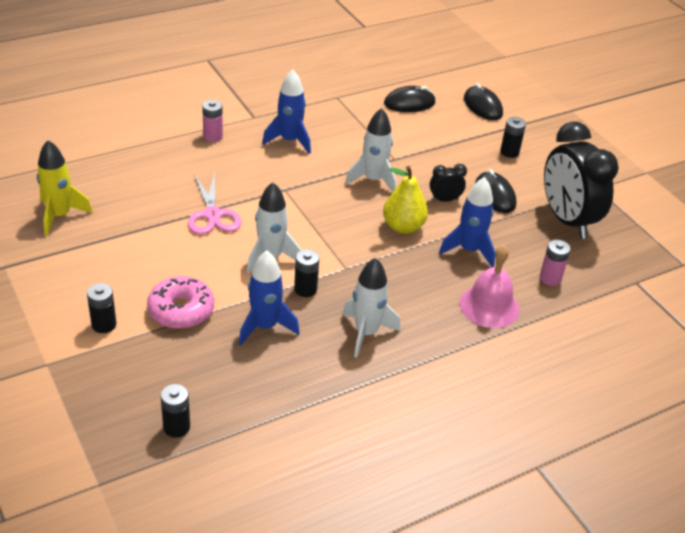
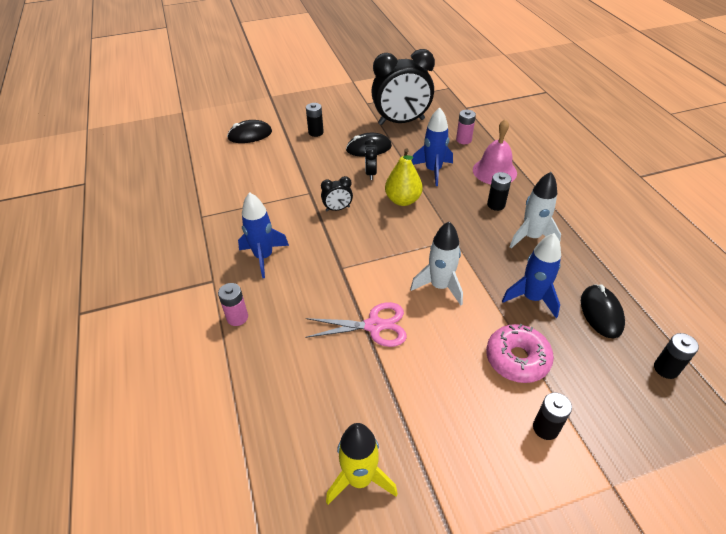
camera: 75 degrees left, 5 degrees up
(305, 289) = (482, 267): black battery -> black battery (496, 205)
(373, 180) = (337, 209): white rocket -> black clock
(409, 103) = (230, 173): black mouse -> black mouse (601, 313)

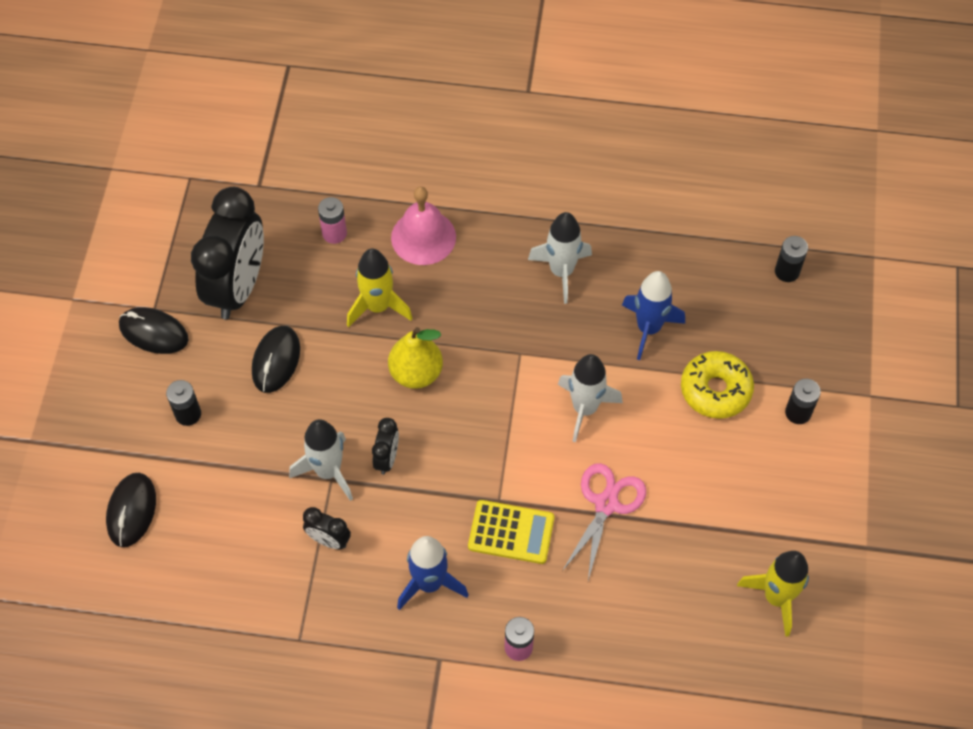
camera: 65 degrees left, 15 degrees up
(314, 189) = (328, 471): none -> white rocket
(321, 282) = (511, 532): none -> yellow calculator
(370, 173) = (336, 385): black clock -> black clock (329, 540)
(433, 171) = (378, 306): blue rocket -> yellow rocket
(496, 205) = (487, 274): black battery -> none
(517, 359) = (715, 390): pink donut -> yellow donut
(601, 313) = (700, 278): black mouse -> black mouse (153, 333)

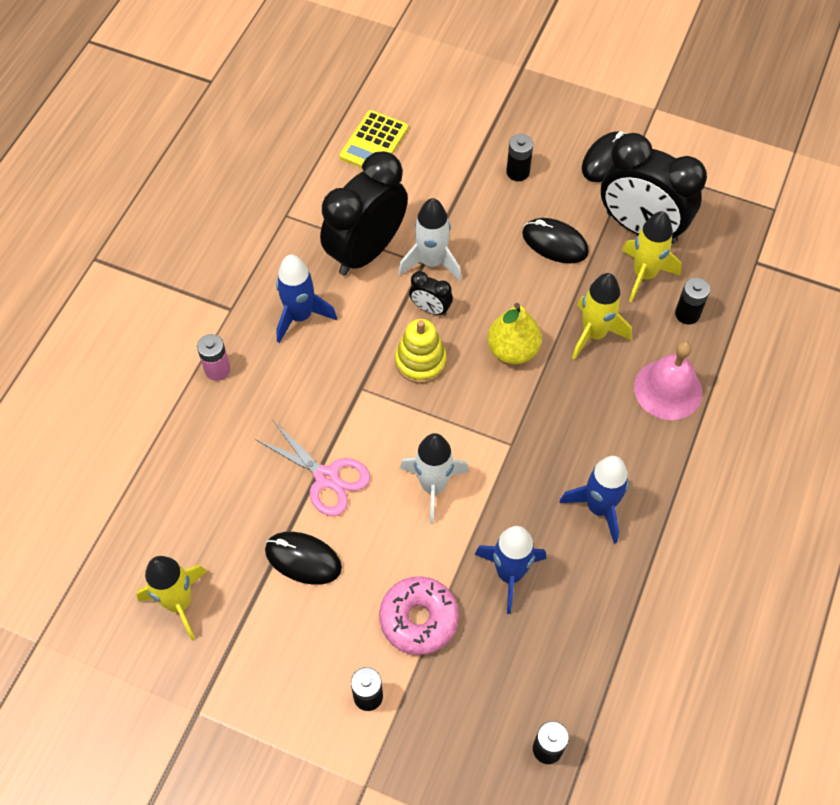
camera: 105 degrees right, 0 degrees up
(132, 511) = (438, 123): black mouse -> black mouse (303, 559)
(297, 275) = (644, 275): none -> yellow rocket
(329, 540) = (366, 251): black clock -> black clock, size x2.30
(334, 233) = (687, 314): pink battery -> black battery
(452, 452) = (420, 361): none -> yellow stacking toy
(511, 532) = (325, 390): yellow calculator -> yellow calculator (374, 142)
(561, 272) = (599, 508): white rocket -> blue rocket
(715, 390) = (419, 619): yellow donut -> pink donut

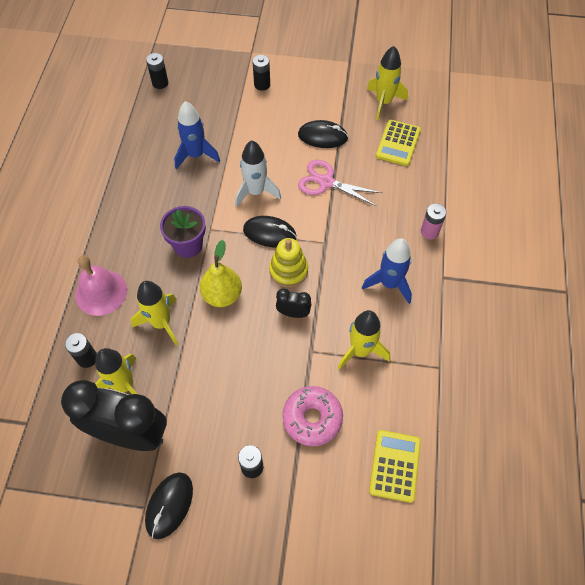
camera: 165 degrees right, 0 degrees up
(193, 518) = (398, 143): none -> yellow calculator
(366, 251) = (360, 350): black clock -> yellow rocket
(419, 619) = (244, 123): pink donut -> pink donut (312, 418)
(431, 262) = (304, 353): white rocket -> none
(545, 427) = (188, 245): none -> purple flower pot
(555, 243) = (205, 398): black mouse -> black mouse (269, 233)
(599, 508) = (144, 203): blue rocket -> none

